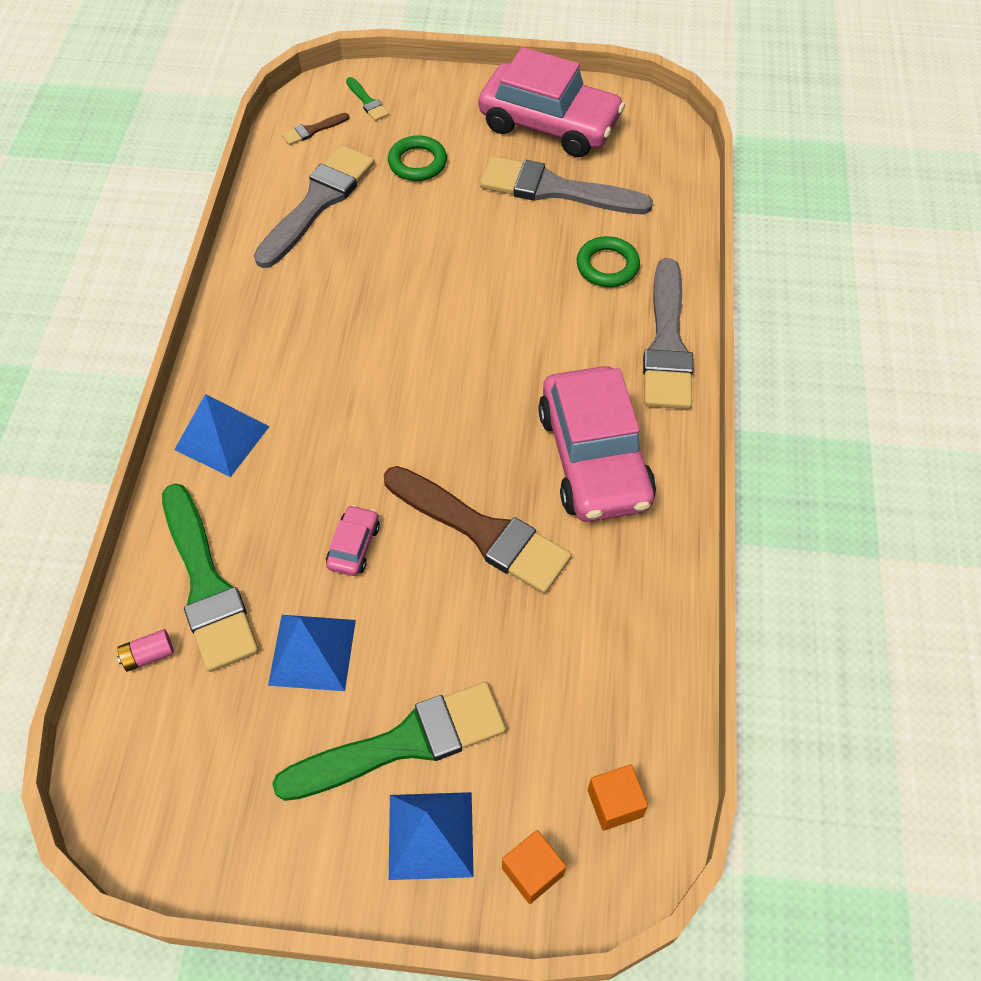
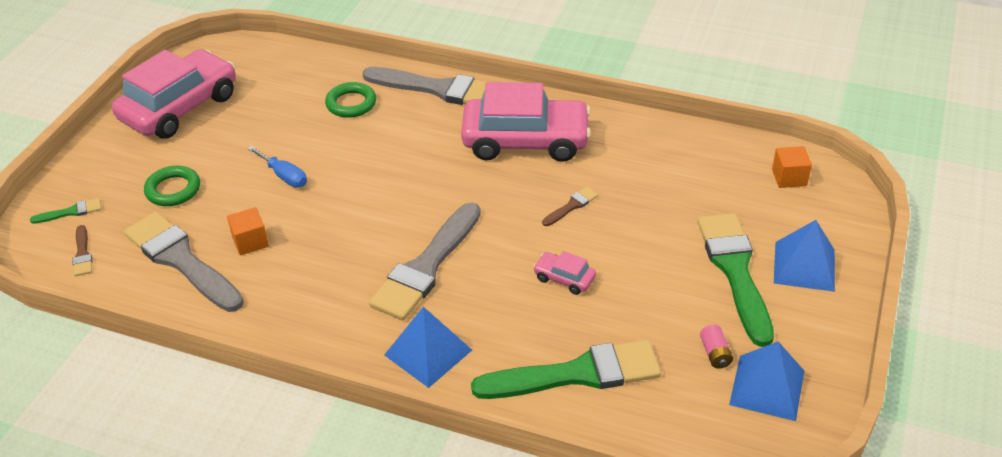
camera: 75 degrees left, 15 degrees down
(148, 655) = (635, 418): pink battery -> pink battery (715, 353)
(312, 652) = (653, 313): blue pyramid -> blue pyramid (767, 387)
(462, 243) = (284, 176): none -> blue screwdriver
(483, 532) = (571, 206): brown brush -> brown brush, size x0.43
(532, 871) = (832, 221): orange cube -> orange cube (250, 242)
(555, 189) = (256, 116): grey brush -> grey brush (426, 267)

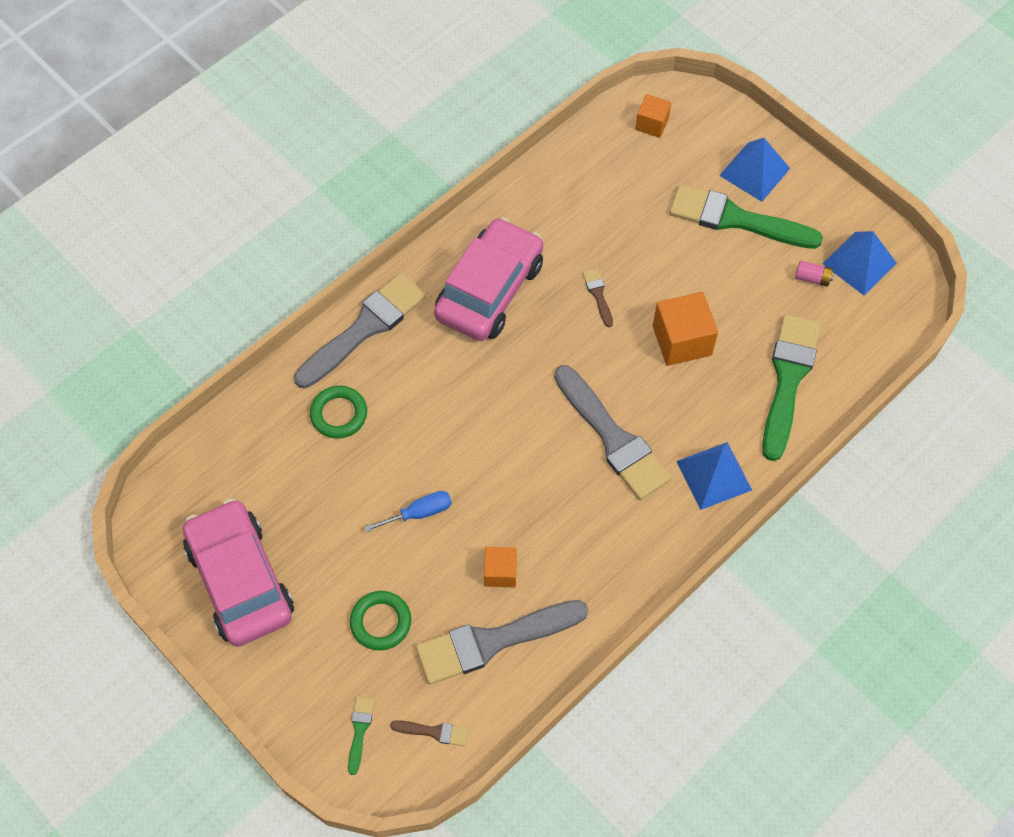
camera: 65 degrees left, 20 degrees up
(564, 278) = (682, 340): pink car -> orange cube

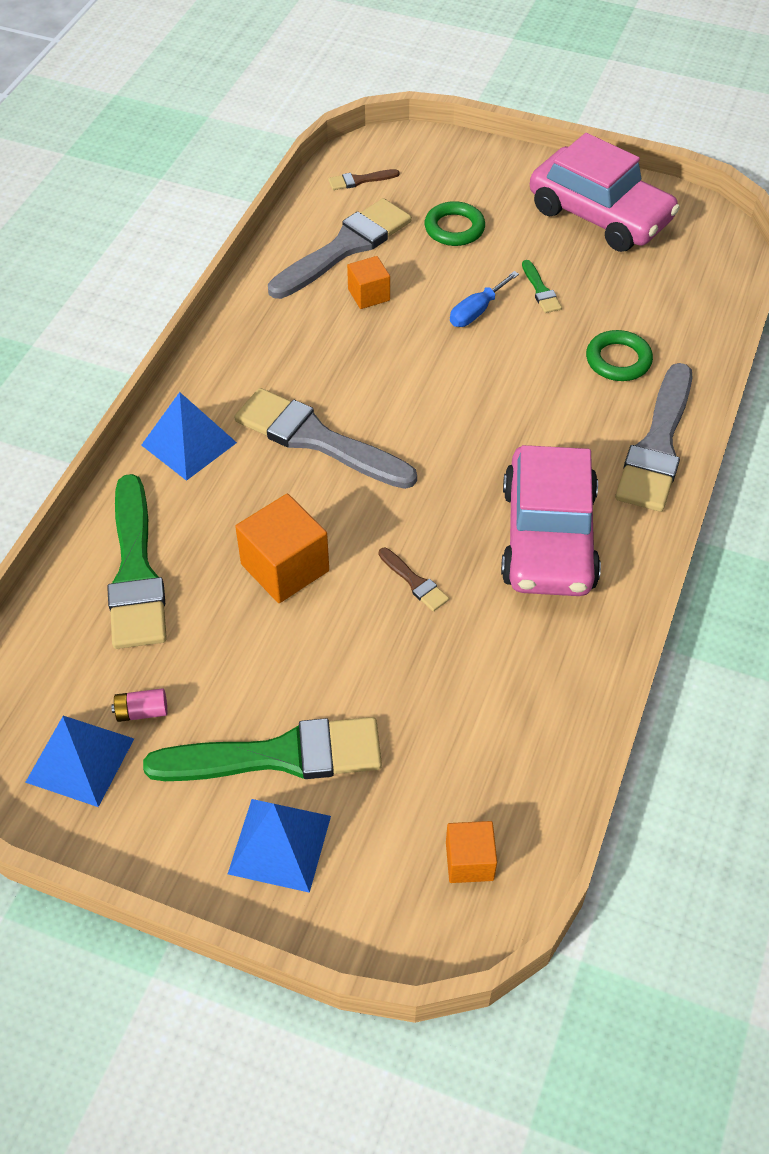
camera: 155 degrees right, 10 degrees down
(359, 730) = (422, 163): green brush -> green brush (541, 290)

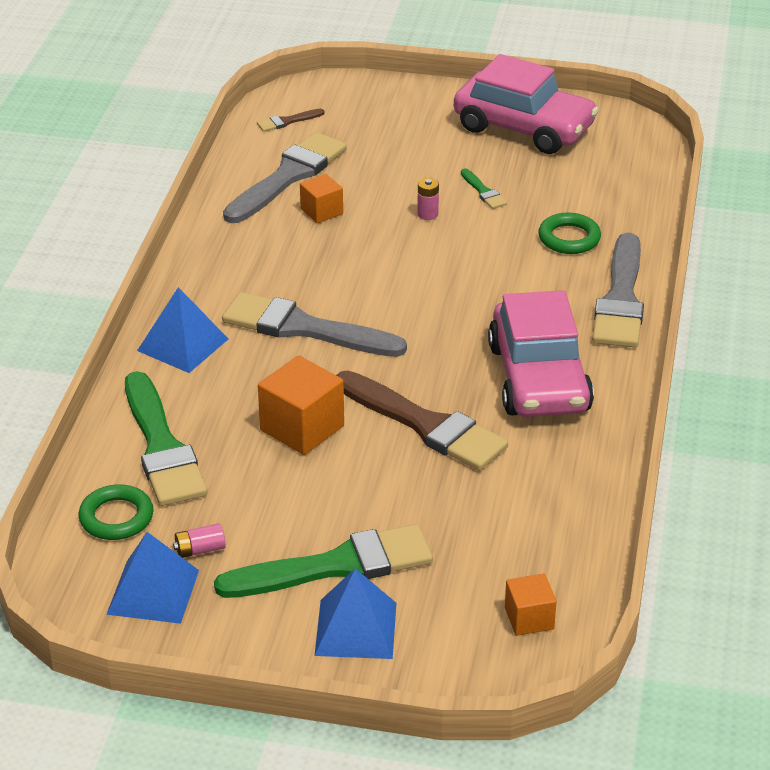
camera: 10 degrees left, 15 degrees down
(415, 582) = (425, 425): brown brush -> brown brush, size x2.34
(454, 228) = (389, 151): green ring -> green ring (116, 517)
(476, 311) = (427, 214): blue screwdriver -> pink battery

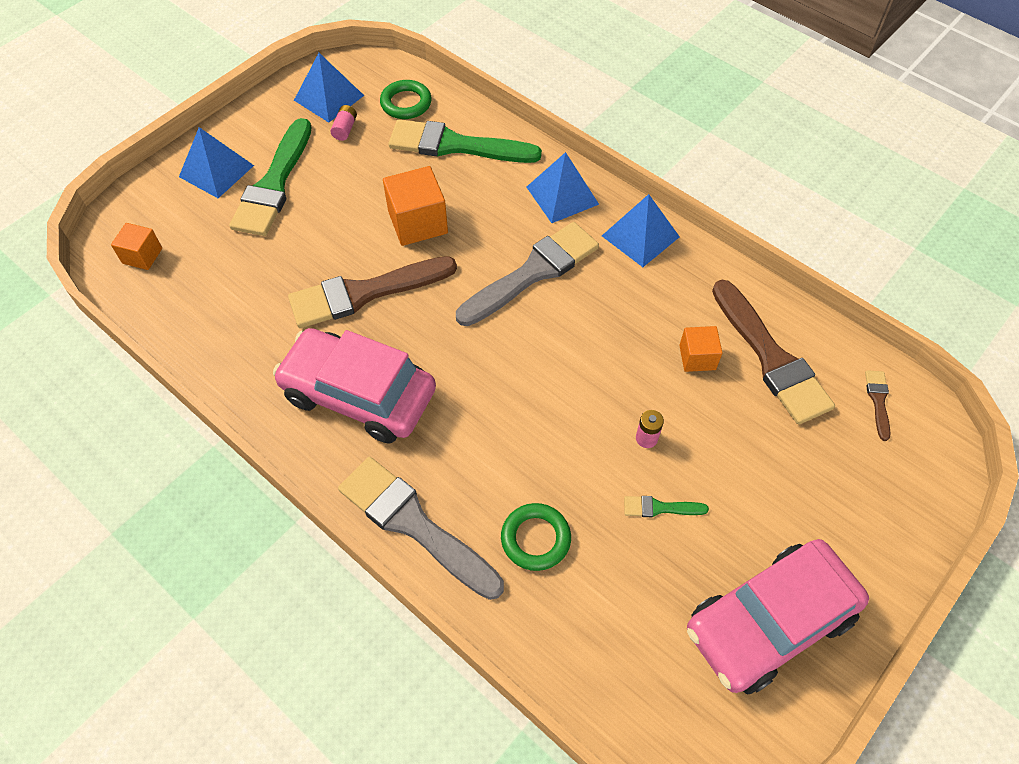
camera: 120 degrees right, 20 degrees up
(201, 280) = (640, 236): none -> blue pyramid
(288, 176) = (771, 358): grey brush -> brown brush

